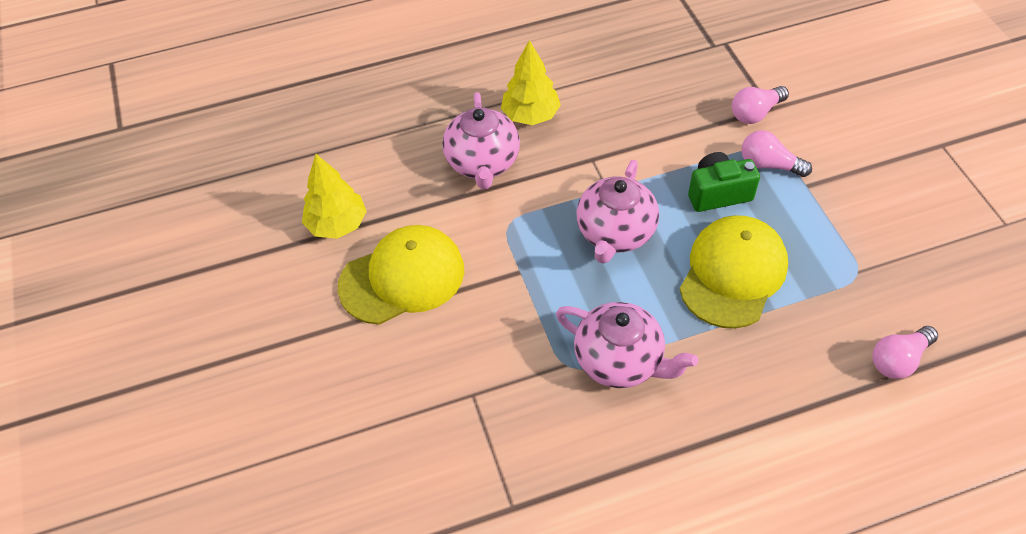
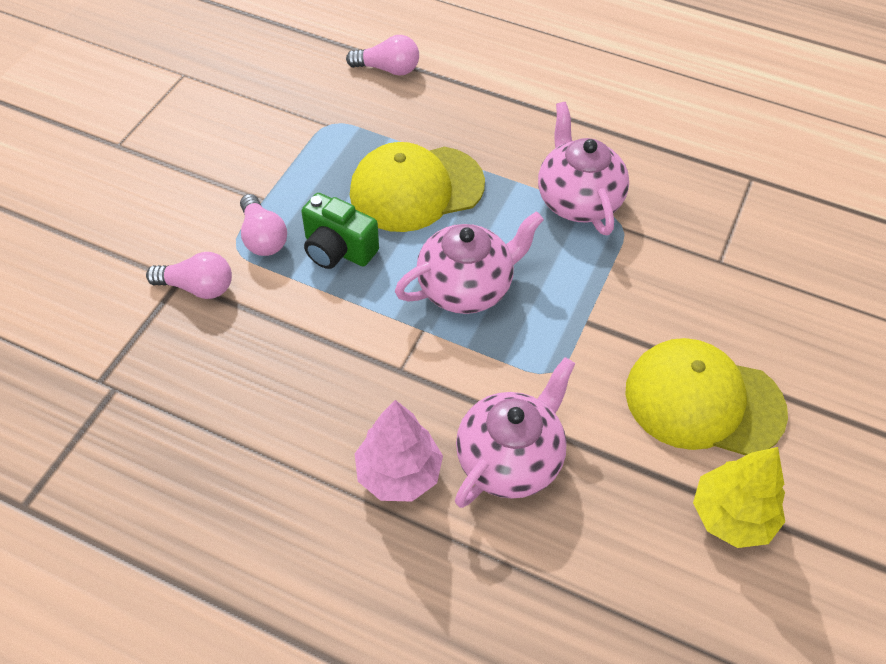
camera: 140 degrees left, 0 degrees up
(530, 115) = (399, 474): yellow tree -> pink tree

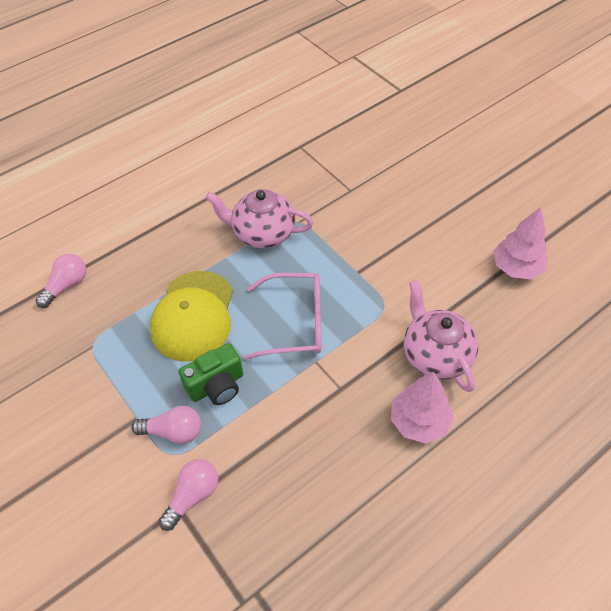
camera: 60 degrees left, 0 degrees up
(466, 287) = (295, 323): pink teapot -> pink glasses
(703, 401) = (440, 244): yellow cap -> none
(731, 516) = (516, 268): yellow tree -> pink tree

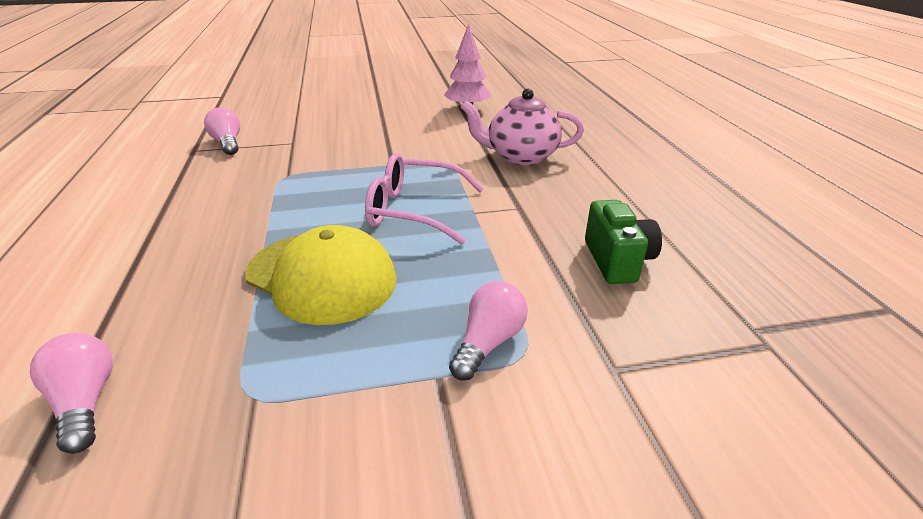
camera: 65 degrees left, 20 degrees down
(193, 496) = (600, 349): pink light bulb -> pink light bulb (228, 143)
(217, 386) = (447, 285): green camera -> green camera (617, 261)
(262, 233) = (270, 198): pink teapot -> none
(295, 323) = (414, 210): pink glasses -> pink glasses turned 105 degrees counterclockwise
(419, 421) = (583, 181): pink tree -> none

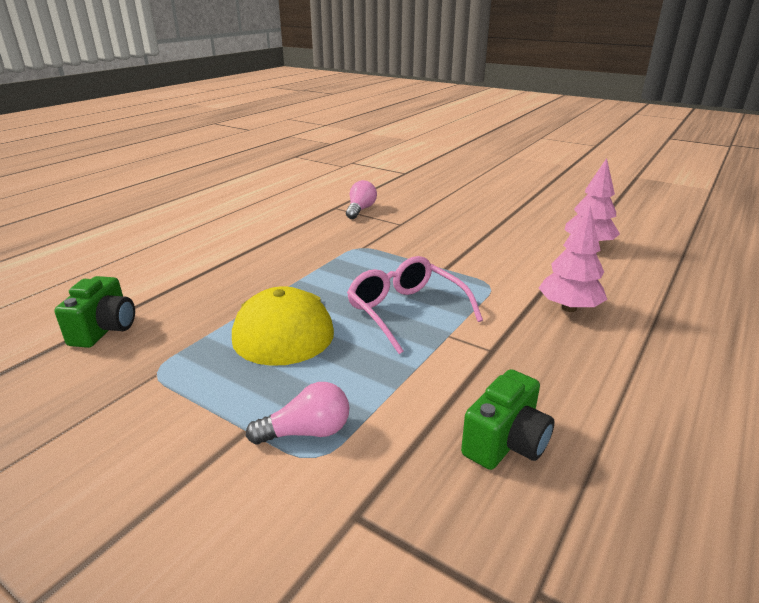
camera: 45 degrees right, 5 degrees down
(85, 402) = (105, 330): pink light bulb -> green camera
(520, 156) = (569, 308): pink teapot -> pink tree

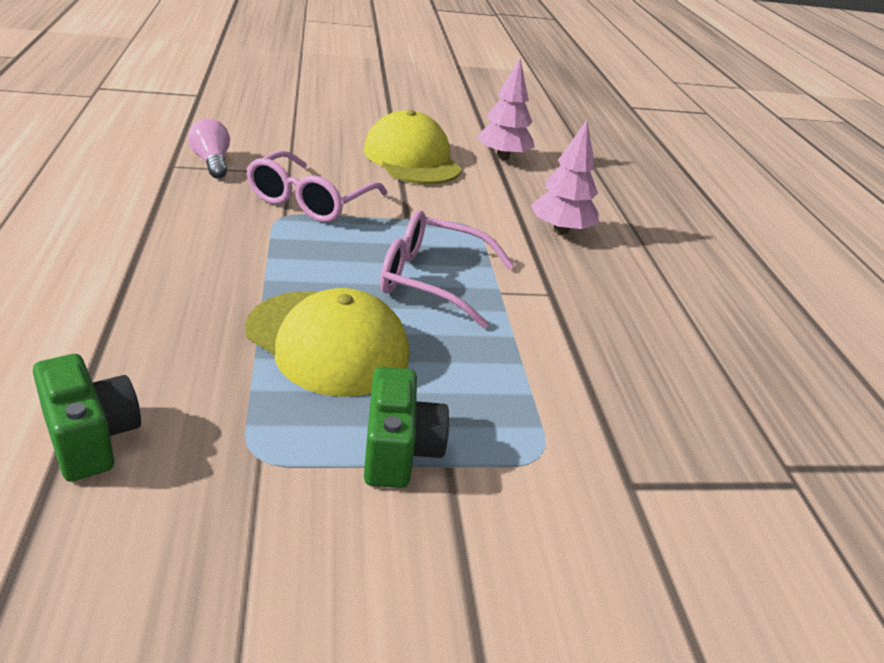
camera: 45 degrees left, 5 degrees up
(306, 432) = (503, 439): pink light bulb -> none
(390, 243) = (310, 201): none -> pink glasses
(503, 232) = (412, 159): none -> yellow cap
(506, 443) = (654, 372): green camera -> green camera (399, 451)

